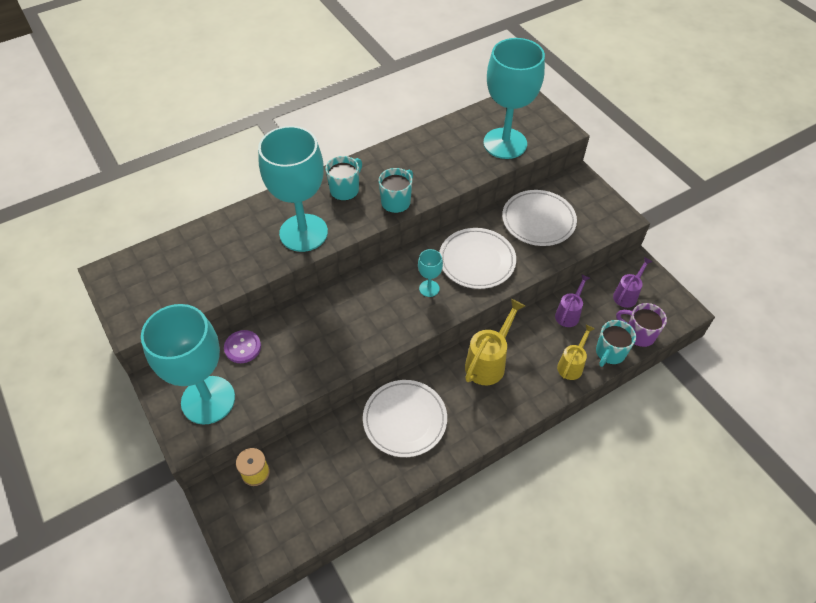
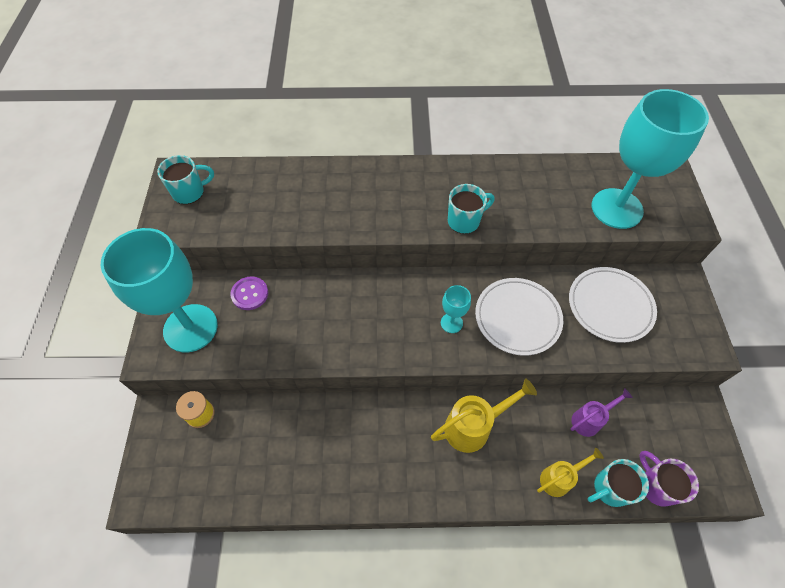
camera: 30 degrees right, 5 degrees up
(303, 233) = (358, 212): turquoise goblet -> none
(345, 190) = (423, 187): turquoise mug -> turquoise mug (189, 192)
(405, 420) = (357, 440): white plate -> none
(627, 295) = (668, 433): purple watering can -> none

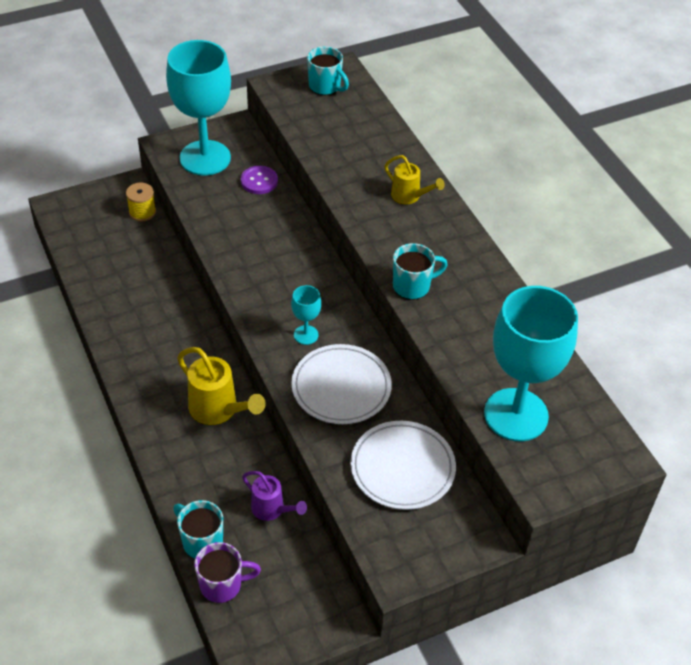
camera: 65 degrees right, 10 degrees down
(464, 221) = (412, 286): turquoise mug -> turquoise mug turned 60 degrees counterclockwise
(559, 478) = (194, 494): yellow watering can -> yellow watering can (409, 196)
(656, 486) = (222, 585): purple mug -> purple mug turned 45 degrees clockwise

